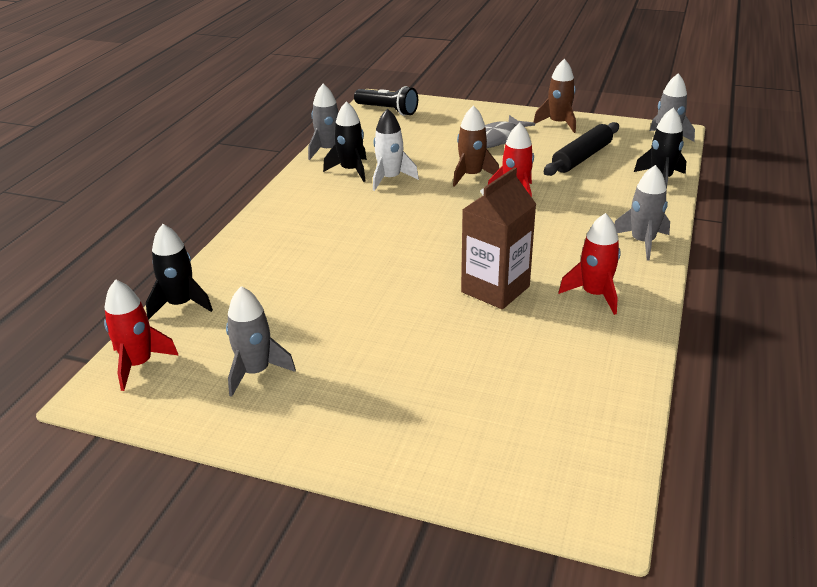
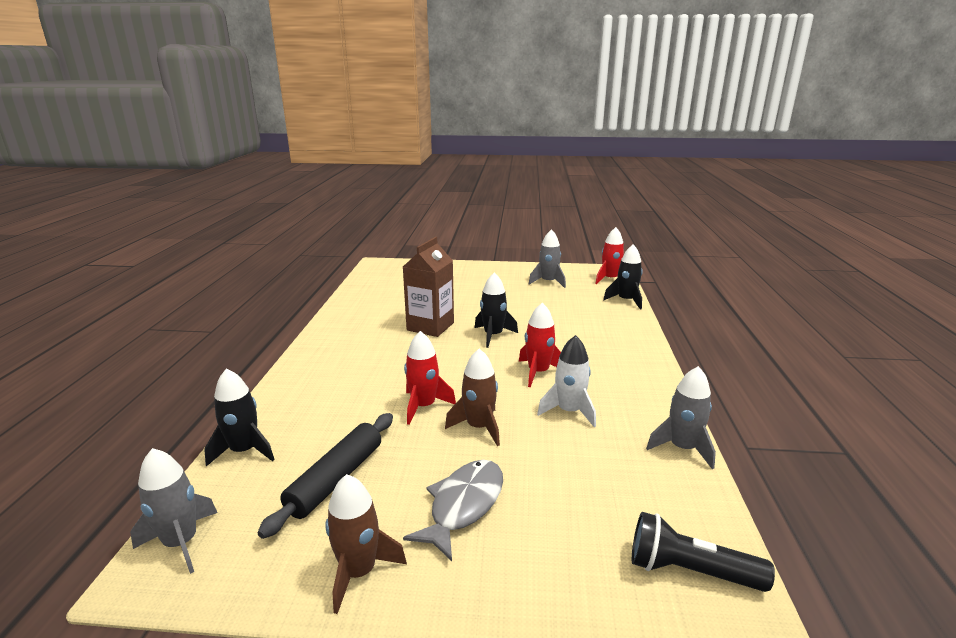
camera: 165 degrees right, 10 degrees down
(351, 170) = (622, 418): black rocket -> black rocket (493, 336)
(594, 294) = (360, 330): red rocket -> red rocket (538, 372)
(642, 242) = (307, 370): grey rocket -> none

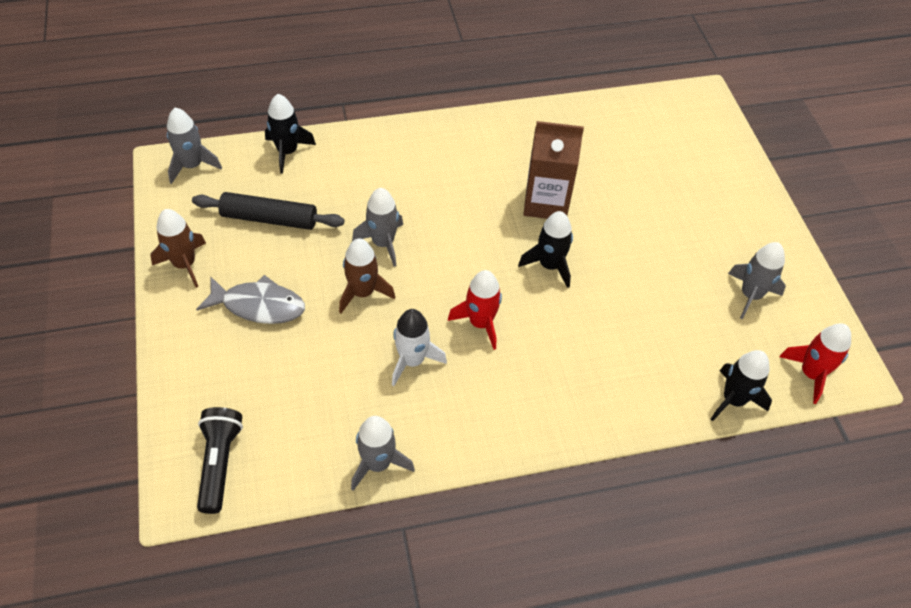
camera: 70 degrees right, 30 degrees up
(423, 406) = (383, 243): red rocket -> grey rocket

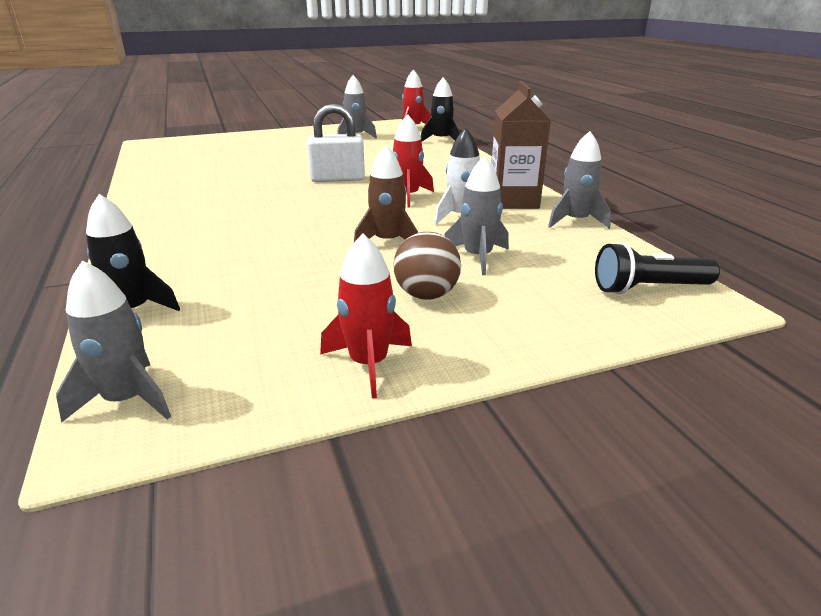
camera: 95 degrees left, 25 degrees down
(184, 264) = (368, 364): brown rocket -> red rocket
(259, 305) = (426, 295): grey fish -> brown ball
(269, 218) = (272, 307): black rolling pin -> none
(383, 243) = (315, 238): grey rocket -> grey rocket (477, 257)
(546, 202) = (263, 181): brown carton -> brown carton (513, 201)
(549, 265) = (337, 179): black rocket -> white padlock

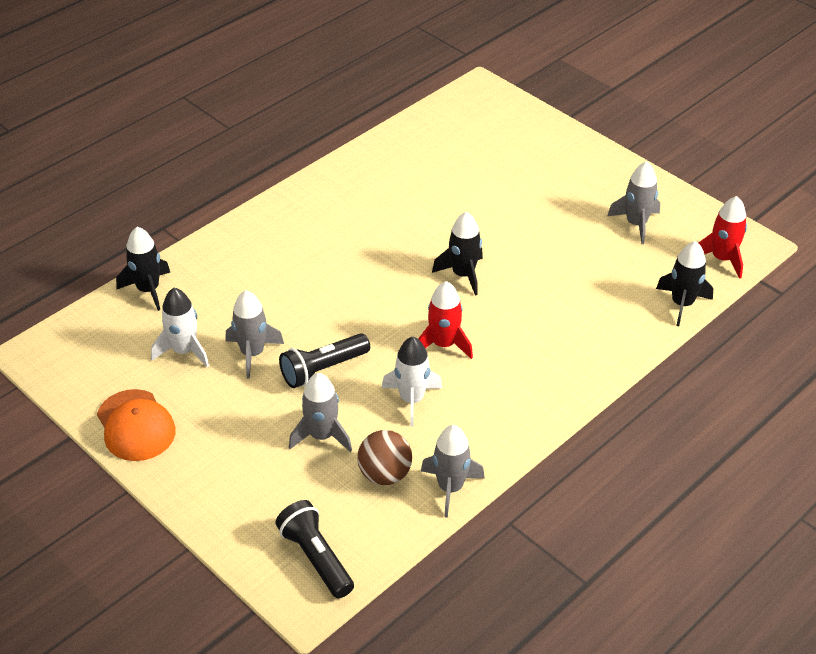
camera: 65 degrees right, 15 degrees up
(127, 399) = (64, 342): grey rocket -> grey rocket (252, 353)
(272, 306) = (184, 351): none -> white rocket
(337, 179) = (463, 275): white padlock -> black rocket
(368, 364) = (136, 425): red rocket -> orange cap
(387, 242) = (323, 369): brown rocket -> black flashlight
(426, 295) = (238, 424): brown ball -> brown ball (384, 474)
(513, 201) = (482, 428): brown carton -> none

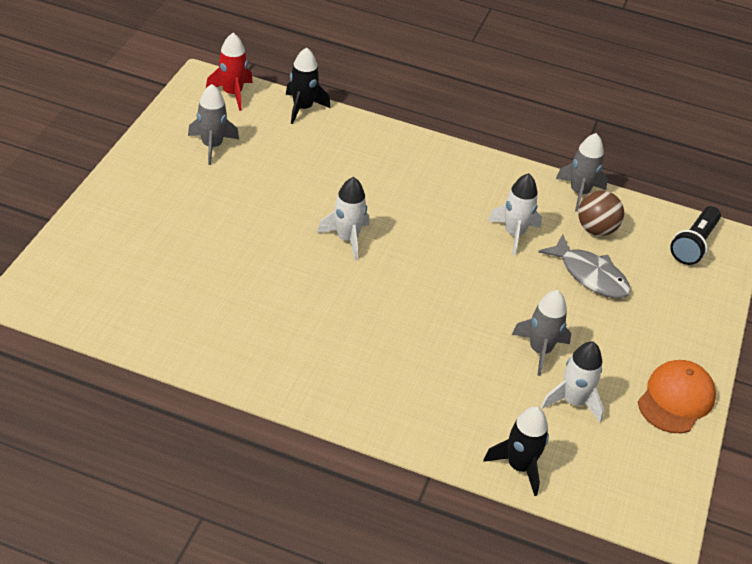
camera: 120 degrees left, 0 degrees up
(321, 436) = (590, 275): grey rocket -> grey fish
(323, 369) = (523, 296): black flashlight -> none
(443, 344) = (441, 230): red rocket -> none
(463, 275) = (347, 238): black rocket -> white rocket

